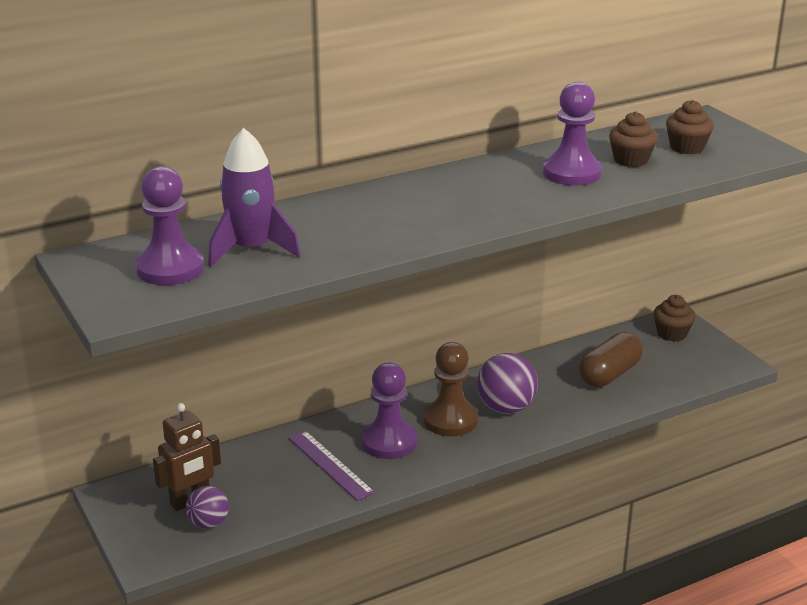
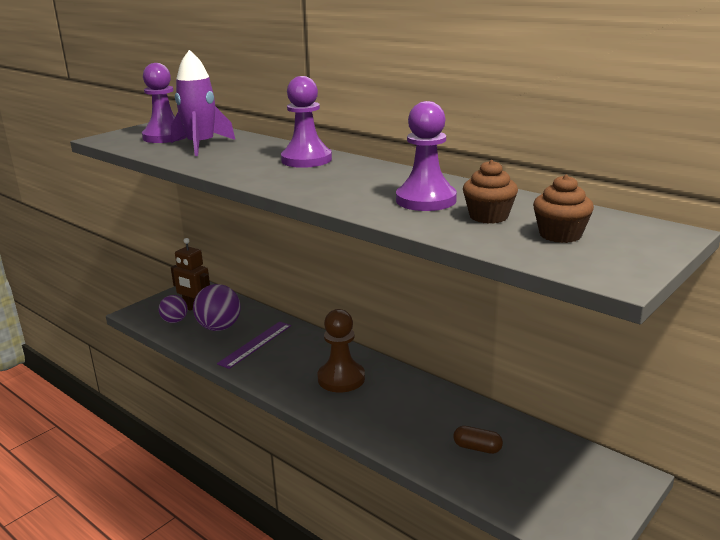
camera: 70 degrees right, 5 degrees down
(389, 442) = (295, 359): purple pawn -> purple pawn (306, 160)
(506, 408) = (376, 401): purple ball -> purple ball (219, 327)
(609, 374) = (477, 448): brown capsule -> brown capsule, size x0.56
(672, 334) = (598, 477): brown cupcake -> none

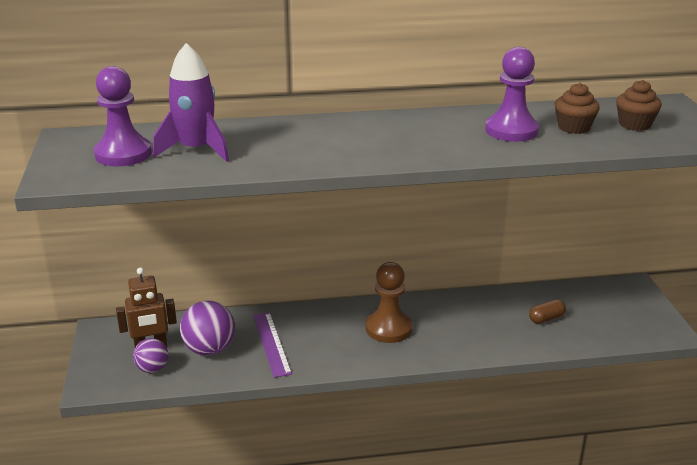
camera: 50 degrees left, 5 degrees up
(306, 160) = (335, 129): purple pawn -> none

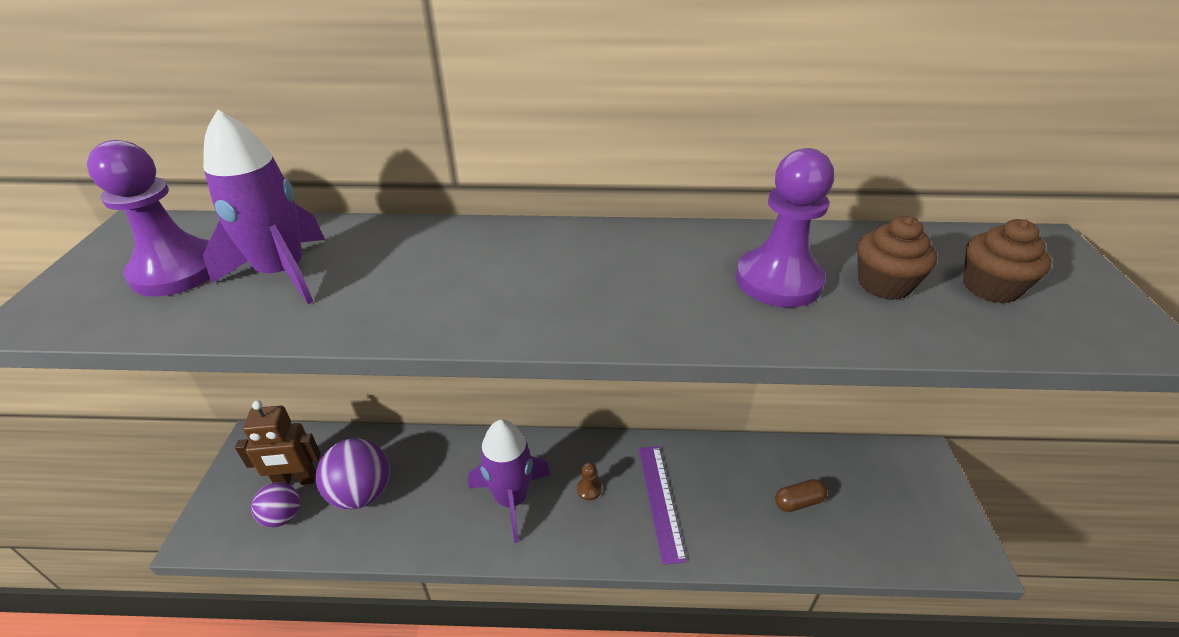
camera: 10 degrees right, 10 degrees up
(271, 343) = (438, 494): purple ruler -> purple ruler (660, 501)
(331, 340) = (511, 499): none -> purple rocket
(388, 328) = (589, 489): brown pawn -> brown pawn, size x0.41

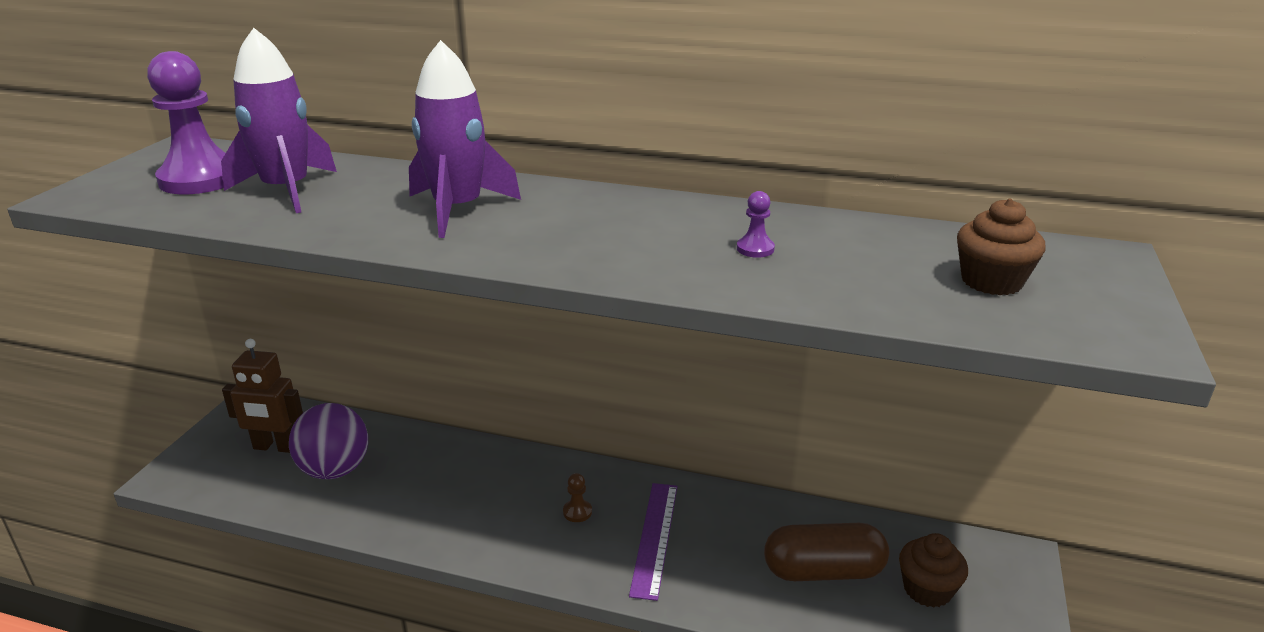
camera: 15 degrees right, 10 degrees down
(283, 516) = (250, 475): purple ball -> none
(511, 499) = (488, 505): purple rocket -> purple rocket (458, 210)
(778, 281) = (755, 249): purple pawn -> purple pawn, size x0.41
(798, 502) = (823, 571): brown capsule -> brown capsule, size x1.80
(884, 284) = (869, 265): brown cupcake -> brown cupcake (927, 589)

